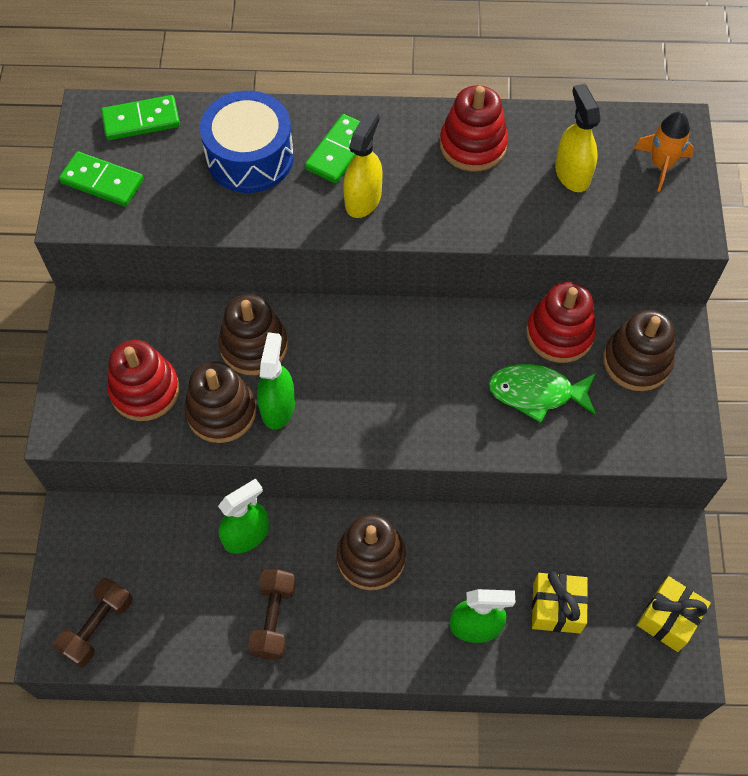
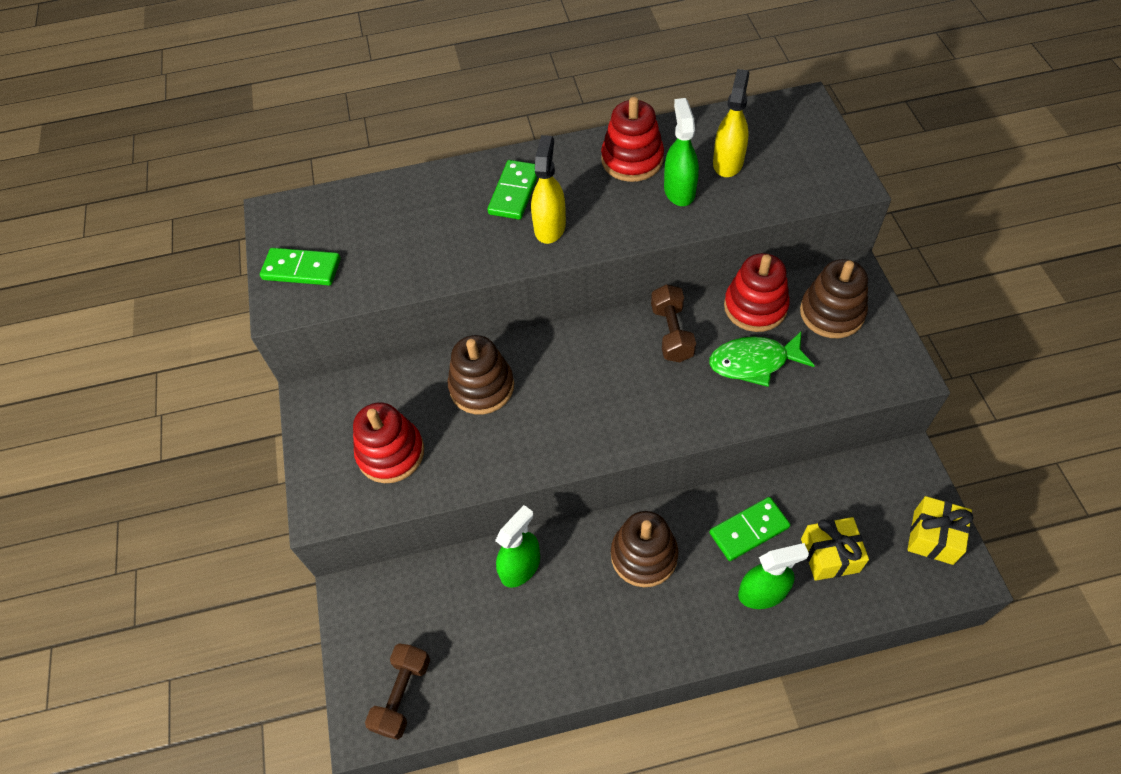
camera: 10 degrees left, 5 degrees down
(141, 120) = (323, 209): green domino -> green domino (749, 530)
(221, 411) = (469, 453): brown stacking toy -> none
(250, 157) = (434, 216): blue drum -> none
(273, 619) = (571, 639): brown dumbbell -> brown dumbbell (671, 333)
(278, 407) = (521, 435): green spray bottle -> green spray bottle (679, 190)
(572, 173) = (728, 162): yellow spray bottle -> yellow spray bottle turned 45 degrees clockwise
(661, 165) = (802, 137): orange rocket -> none

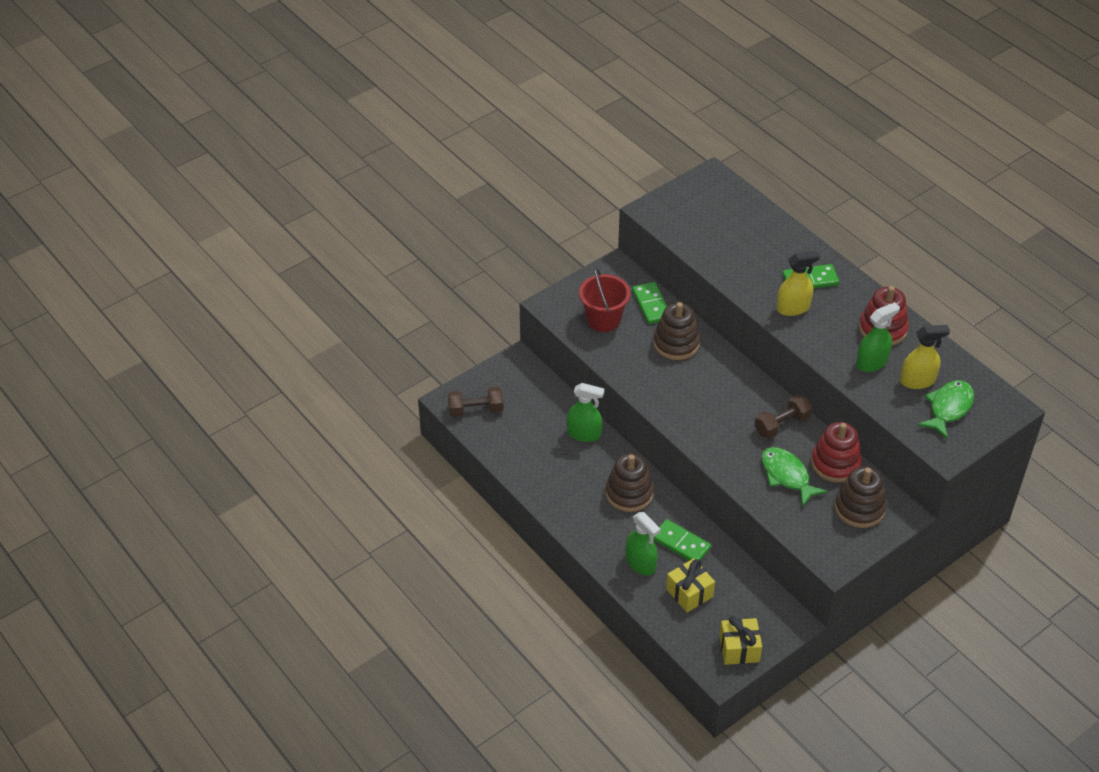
camera: 60 degrees right, 10 degrees down
(301, 269) = (680, 207): green domino -> green domino (651, 305)
(391, 453) = (603, 320): red stacking toy -> red bucket
(782, 153) = (948, 408): none -> green fish

